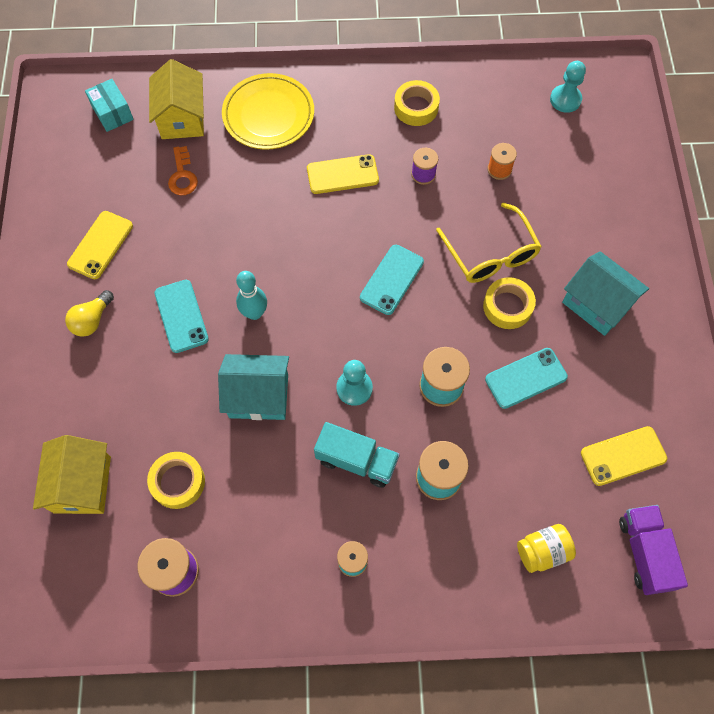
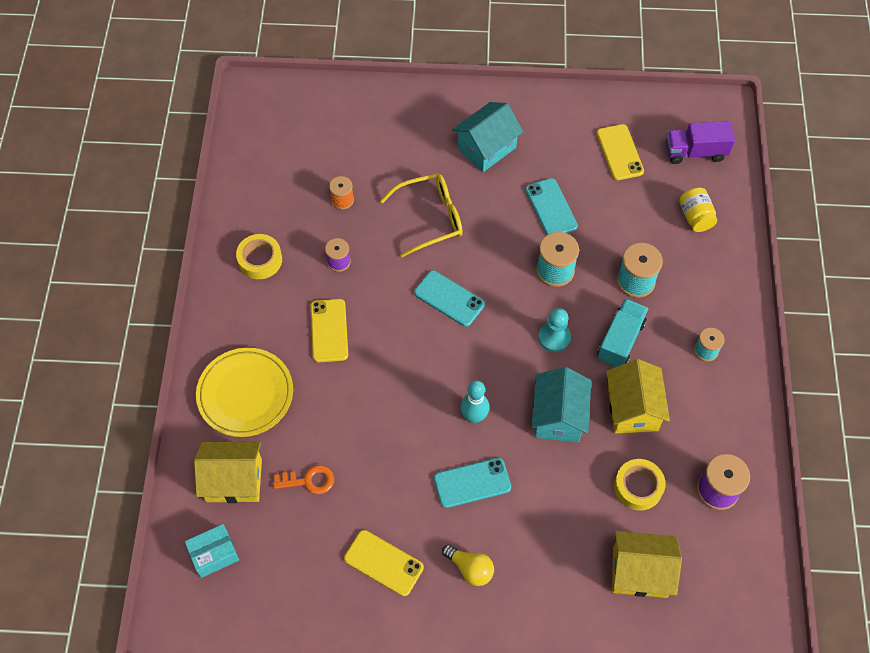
camera: 85 degrees left, 5 degrees down
(271, 475) = (632, 408): none -> yellow house
(507, 306) = (483, 212): yellow tape -> none
(565, 100) = (273, 138): turquoise pawn -> none

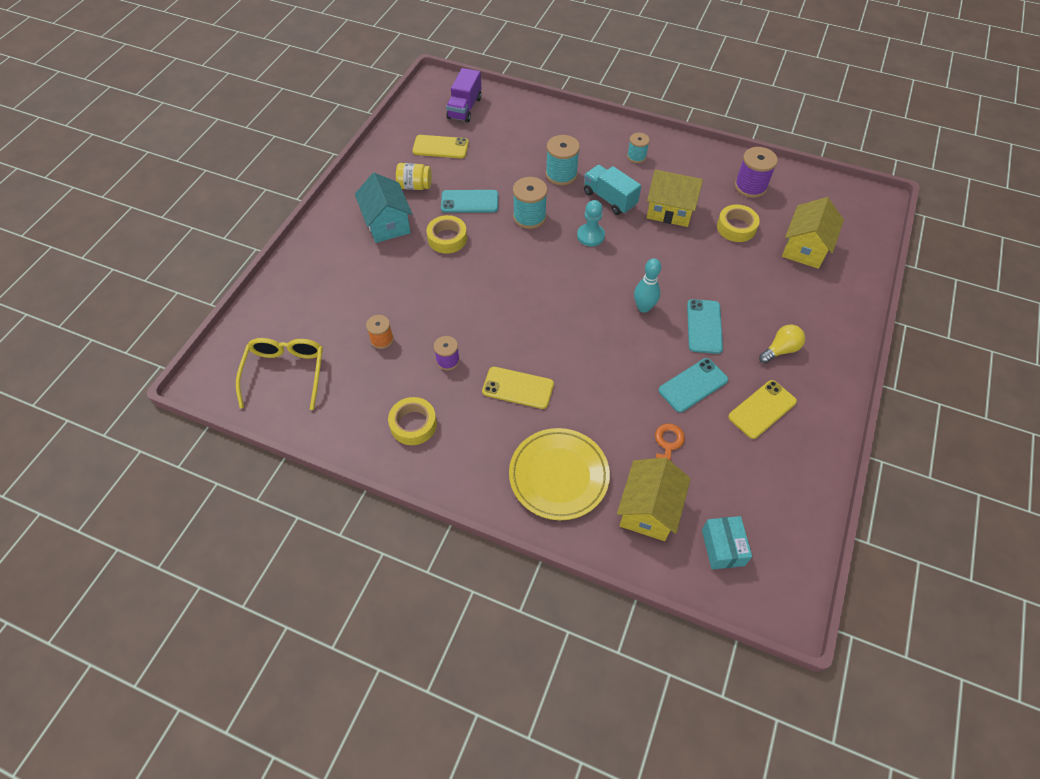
camera: 70 degrees left, 5 degrees down
(430, 218) = (437, 281): yellow glasses -> yellow glasses (285, 373)
(449, 298) = (524, 291): turquoise phone -> turquoise phone (693, 385)
(490, 206) = (447, 238): none -> yellow tape
(558, 416) = (662, 254): turquoise house -> none
(695, 217) = (521, 126): yellow jar -> yellow jar (415, 186)

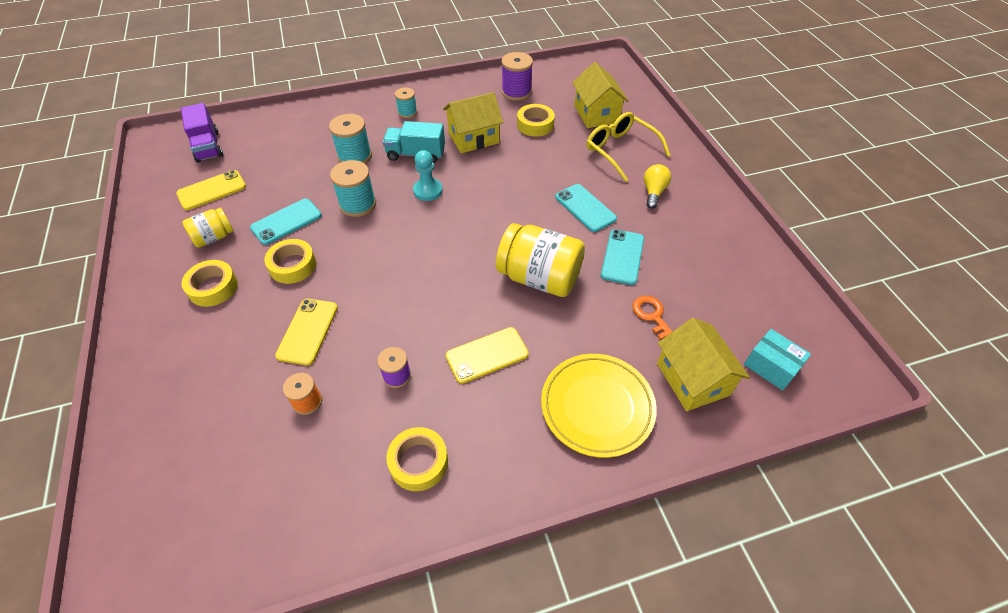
camera: 40 degrees left, 5 degrees down
(285, 373) = (220, 515): yellow glasses -> yellow glasses (620, 150)
(387, 223) = (213, 287): turquoise house -> yellow tape
(609, 358) = (539, 278): none -> yellow jar
(643, 307) = (526, 221): turquoise bowling pin -> none
(762, 409) = (686, 242): yellow phone -> yellow phone (308, 331)

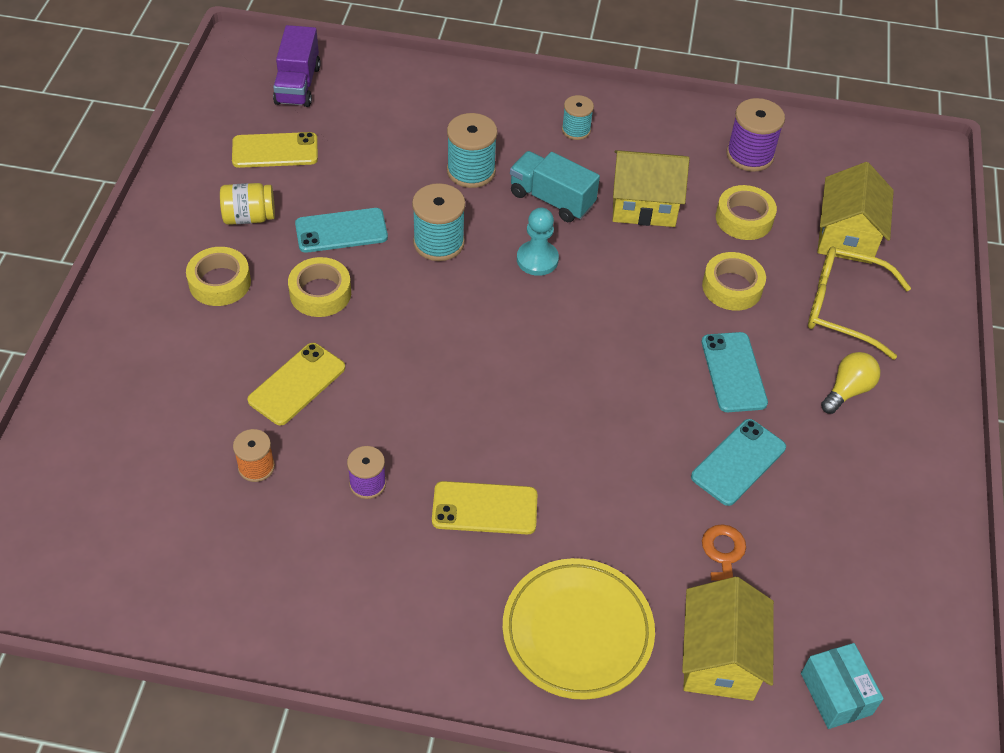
camera: 25 degrees right, 0 degrees up
(418, 462) = (338, 592): yellow tape -> yellow tape (732, 287)
(539, 278) = (609, 441): yellow jar -> none
(620, 150) = (843, 308): yellow glasses -> yellow glasses turned 60 degrees counterclockwise

